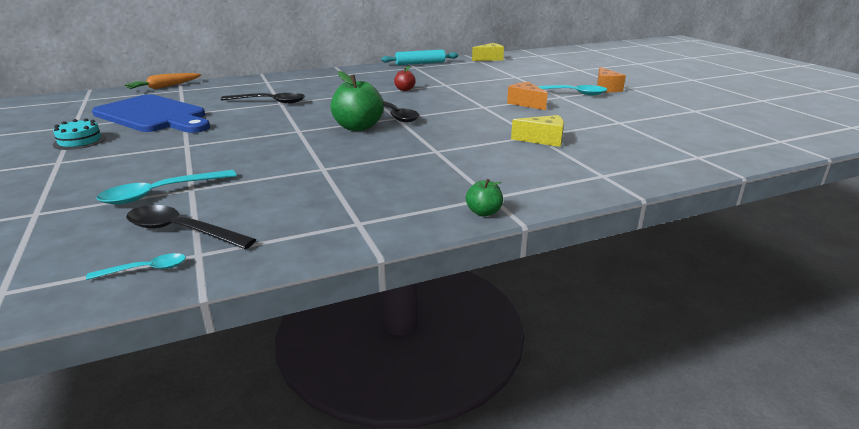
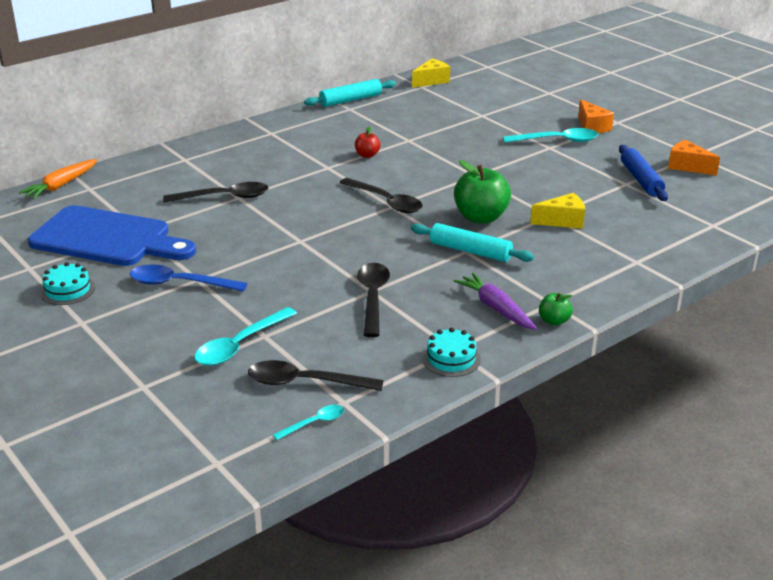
camera: 15 degrees left, 5 degrees up
(168, 146) = (179, 284): none -> blue spoon
(319, 173) = (373, 297): none -> black spoon
(347, 231) = (451, 359): none -> turquoise cake
(358, 127) = (361, 227): green apple -> green apple (481, 217)
(430, 195) = (496, 308): none -> purple carrot
(440, 151) = (470, 251): none -> turquoise rolling pin
(525, 103) = (517, 164): orange cheese -> orange cheese (687, 166)
(635, 121) = (641, 180): none -> blue rolling pin

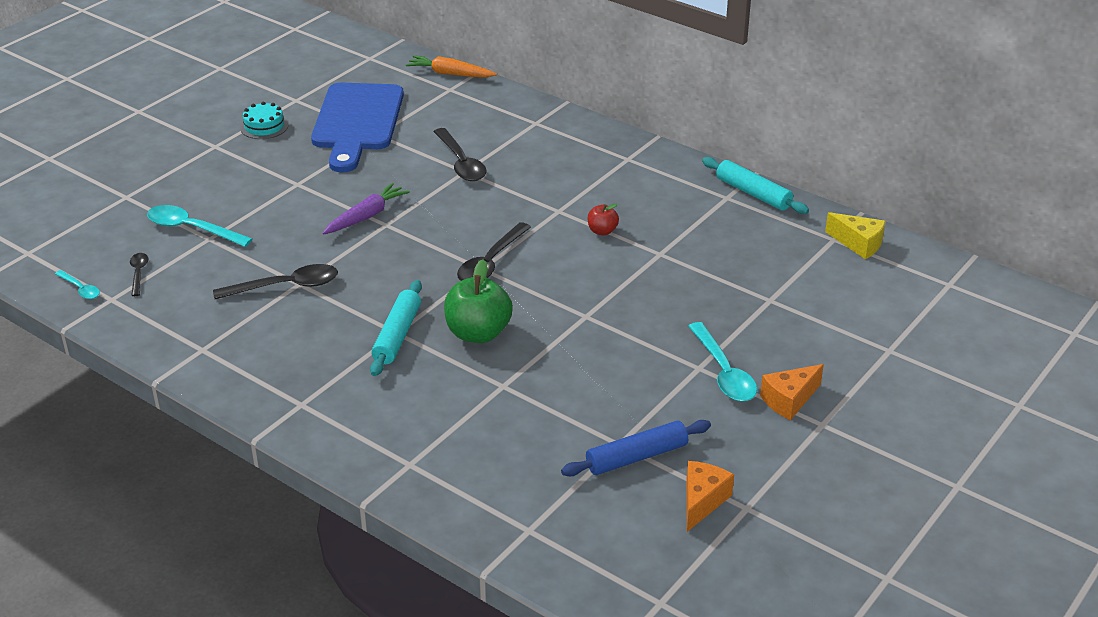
camera: 75 degrees right, 5 degrees up
(179, 284) = (287, 176): blue spoon -> none
(305, 382) = (138, 273): black spoon -> black spoon, size x0.55
(451, 359) = (185, 349): turquoise cake -> none
(496, 308) = (282, 367): purple carrot -> purple carrot (366, 216)
(554, 321) = (264, 409): green apple -> none
(562, 221) = (492, 396): yellow cheese -> none

